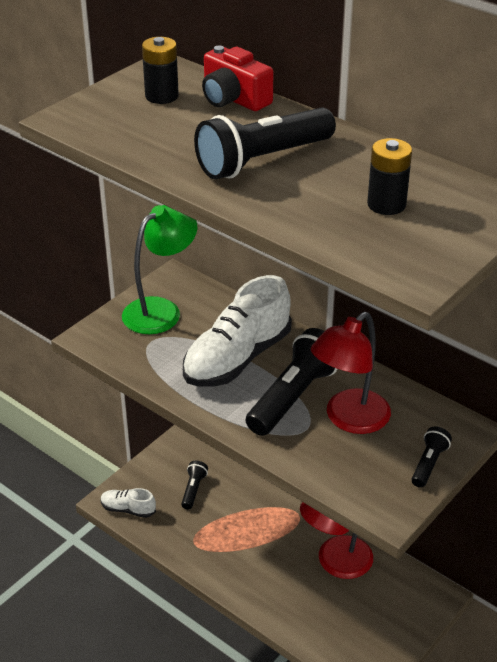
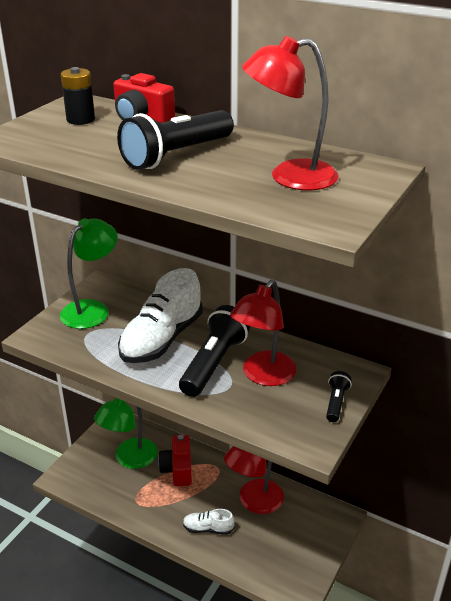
camera: 10 degrees left, 5 degrees down
(128, 509) = (77, 482): white shoe -> white shoe (208, 528)
(193, 489) = (129, 459): black flashlight -> green lamp
(249, 510) = (177, 469): none -> red camera
(386, 204) = (289, 177): black battery -> red lamp

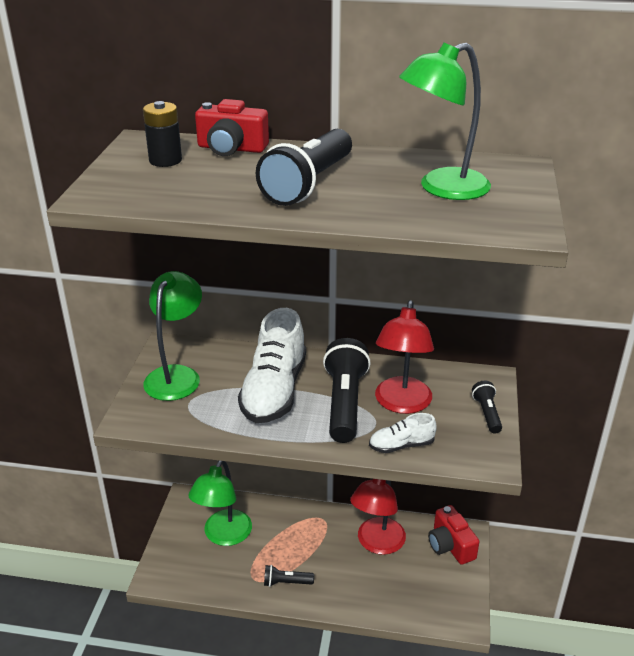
camera: 20 degrees left, 0 degrees up
(160, 512) = (286, 582): none -> black flashlight
(177, 469) = (281, 532): red camera -> red camera (450, 545)
(208, 528) = (344, 584): white shoe -> white shoe (401, 445)
(289, 177) = (442, 188): red lamp -> green lamp

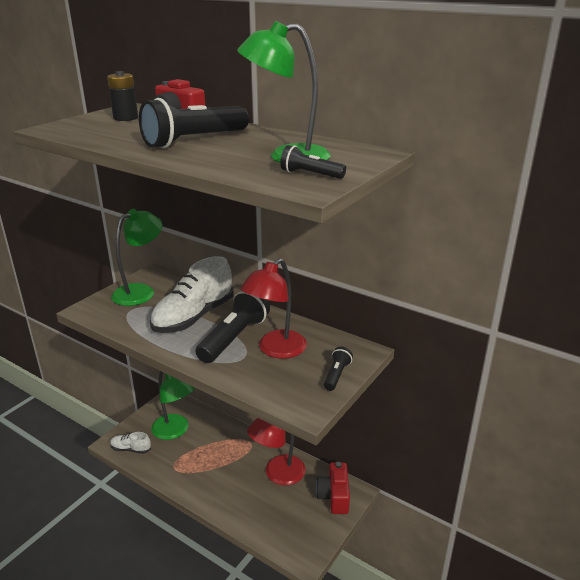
camera: 25 degrees right, 5 degrees down
(223, 536) = (175, 431): green lamp -> green lamp turned 90 degrees counterclockwise
(286, 582) = (193, 478): black flashlight -> black flashlight (310, 175)
(401, 445) = (247, 378): white shoe -> white shoe (131, 449)

